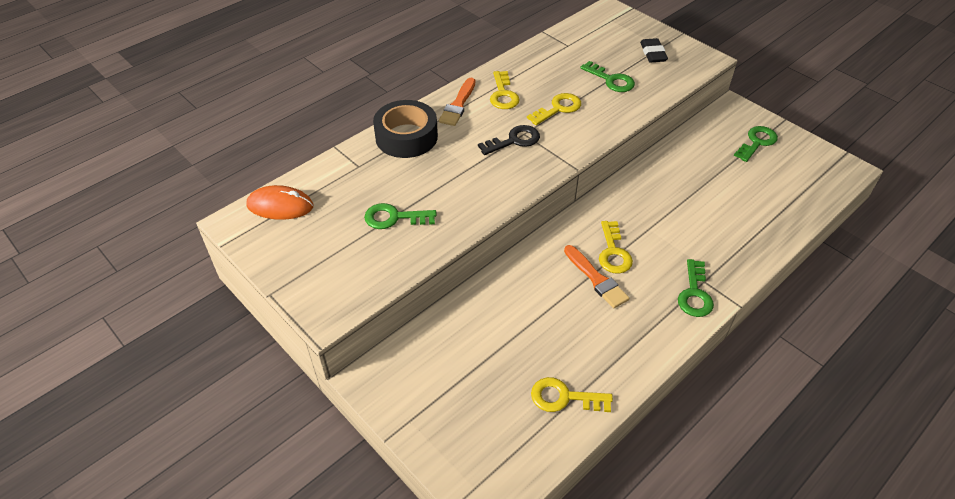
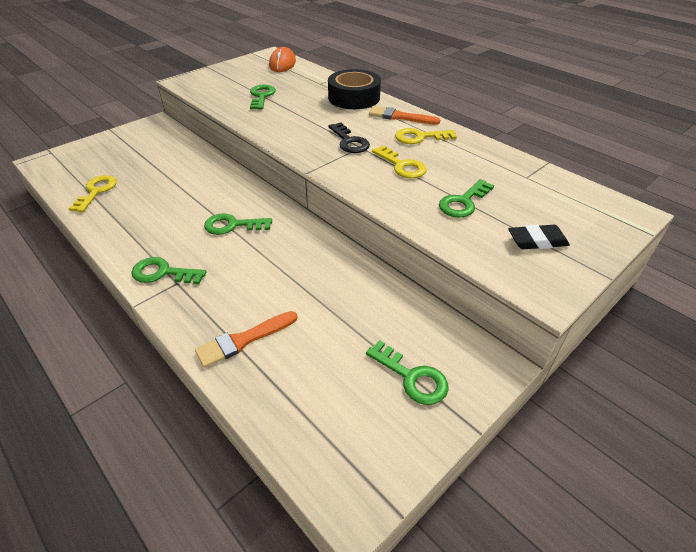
camera: 90 degrees right, 5 degrees down
(596, 279) = (204, 213): orange brush -> orange brush (244, 340)
(613, 252) = (232, 225): yellow key -> green key

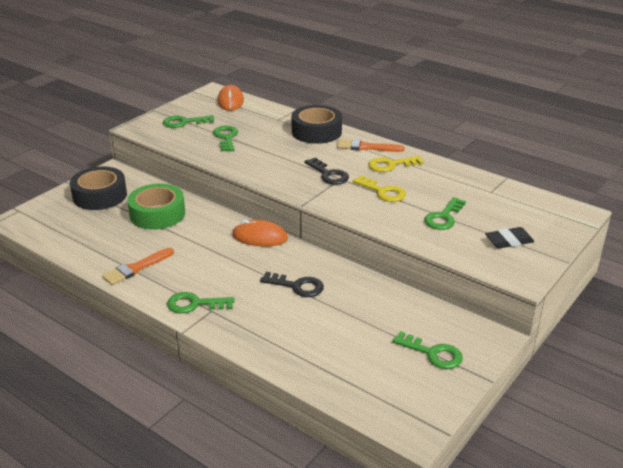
camera: 10 degrees left, 10 degrees down
(96, 191) = (91, 242): yellow key -> none
(131, 145) = (100, 196): none -> black tape
(175, 168) = (157, 214): none -> green tape
(232, 225) = (238, 259): green key -> green key (184, 122)
(244, 340) = (290, 345): orange brush -> orange brush (136, 268)
(265, 203) = (259, 237): none -> orange mouse
(282, 264) = (297, 286): none -> black key

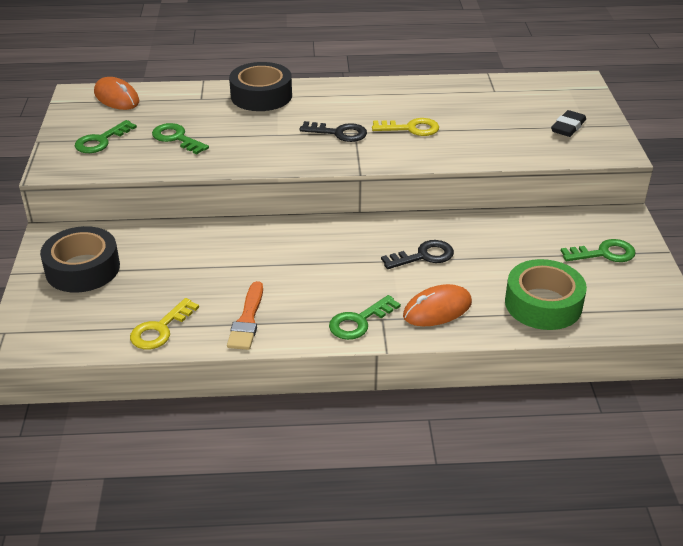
camera: 40 degrees left, 5 degrees up
(157, 214) = (182, 256): green tape -> green tape (543, 304)
(259, 237) = (322, 229): orange mouse -> orange mouse (437, 309)
(366, 147) = (332, 92): orange brush -> none
(390, 165) = (379, 101): yellow key -> yellow key (160, 329)
(443, 217) = (493, 129): green key -> none

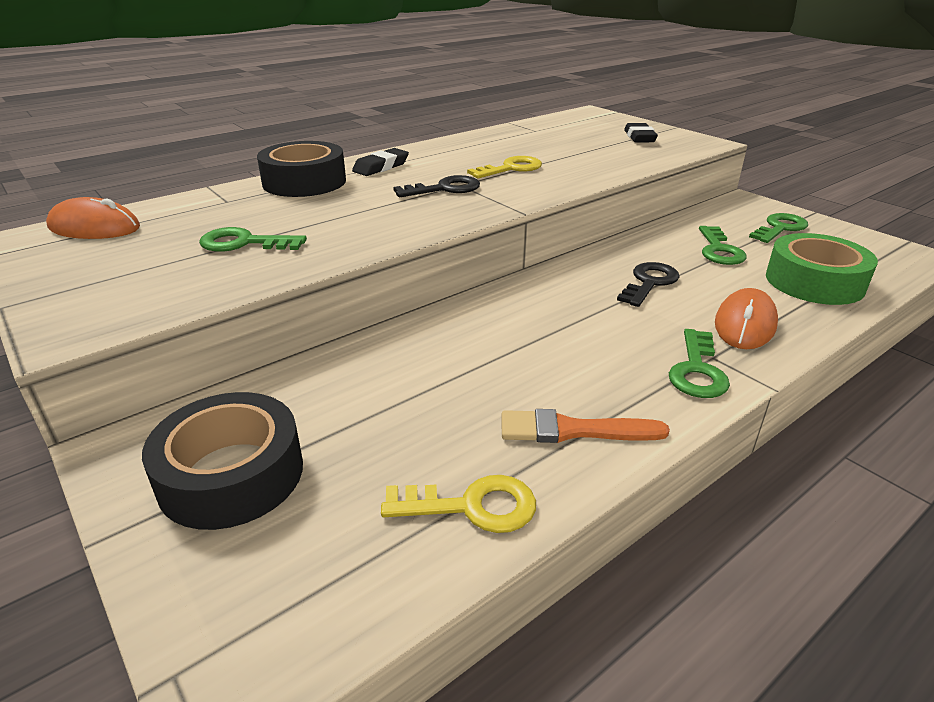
camera: 35 degrees left, 5 degrees down
(101, 141) = (122, 276): green key -> green key (719, 250)
(160, 329) = (473, 506): yellow key -> yellow key turned 90 degrees counterclockwise
(247, 320) = (574, 430): orange brush -> orange brush turned 120 degrees clockwise
(325, 97) = (381, 167): none -> black eraser

